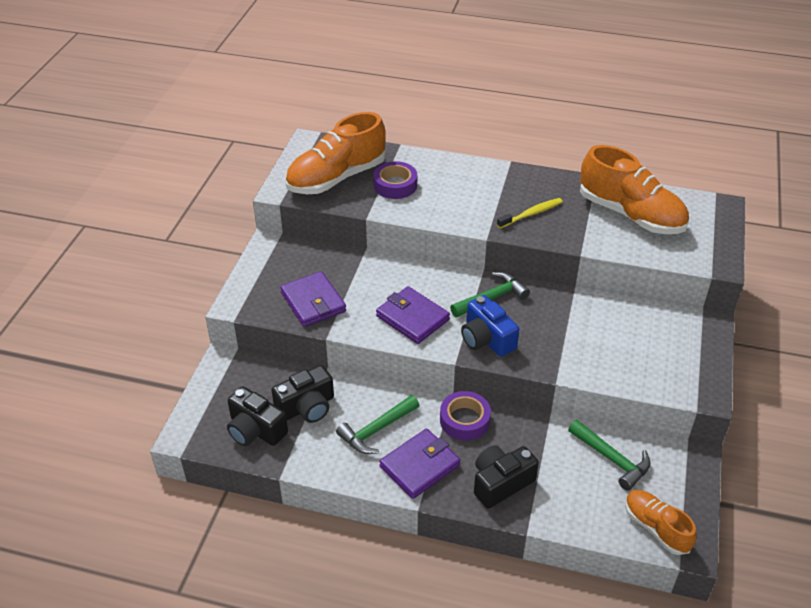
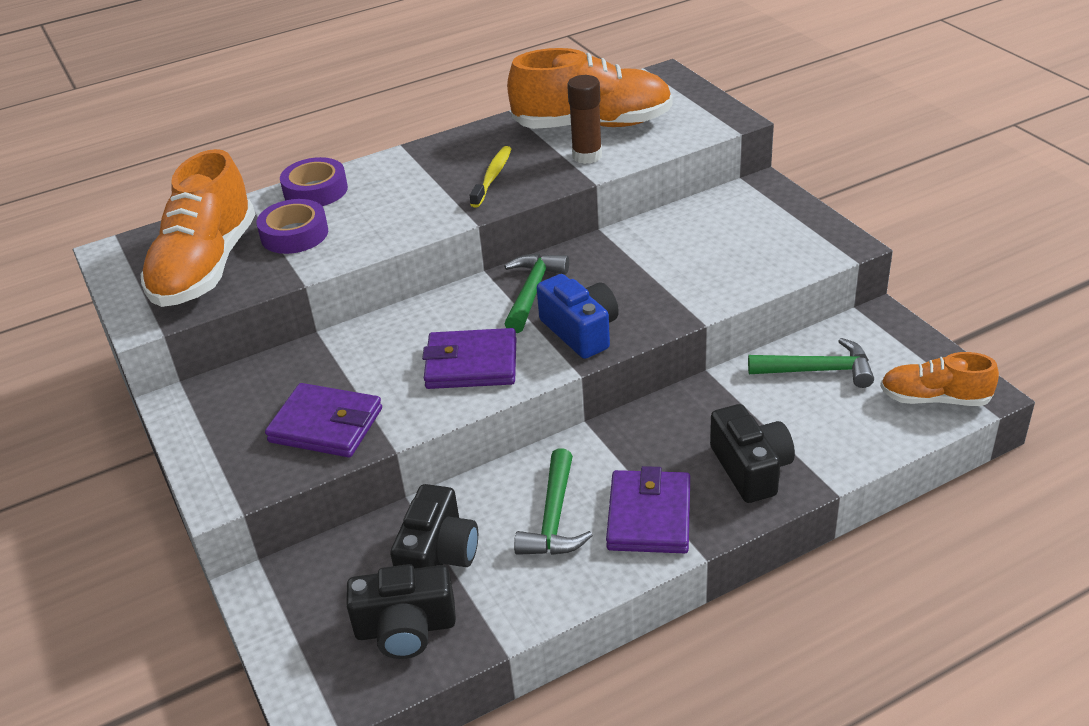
camera: 40 degrees left, 5 degrees down
(464, 420) = (634, 438): purple tape -> purple tape (315, 190)
(486, 339) = (580, 331): blue camera -> blue camera turned 135 degrees counterclockwise
(500, 483) = (751, 469): black camera -> black camera turned 150 degrees clockwise
(599, 233) = (587, 156): none -> brown glue stick

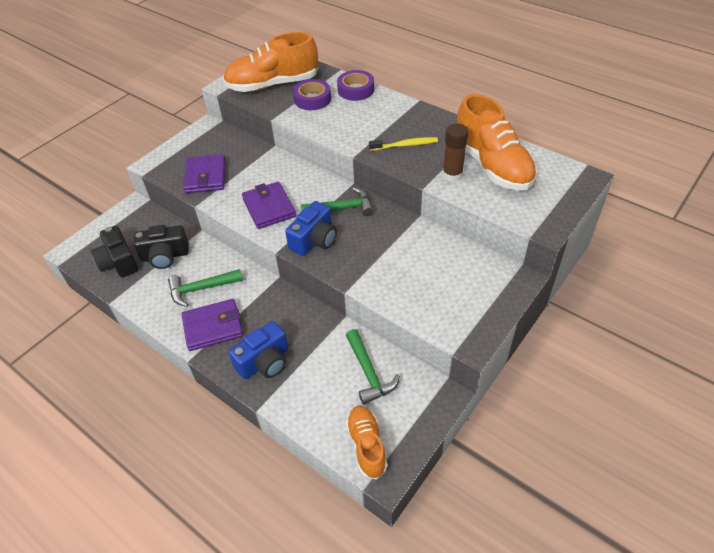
camera: 65 degrees right, 10 degrees up
(751, 469) = (264, 362): black camera -> blue camera

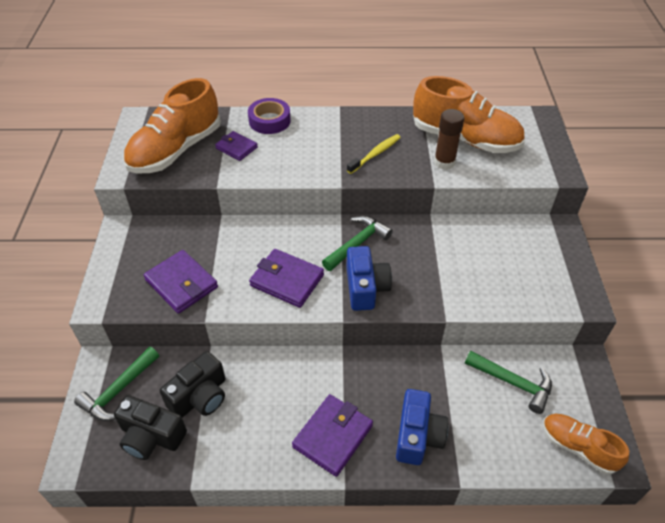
camera: 40 degrees left, 0 degrees up
(201, 289) = (278, 406): green hammer -> green hammer (118, 391)
(312, 99) = (236, 148): purple tape -> purple wallet

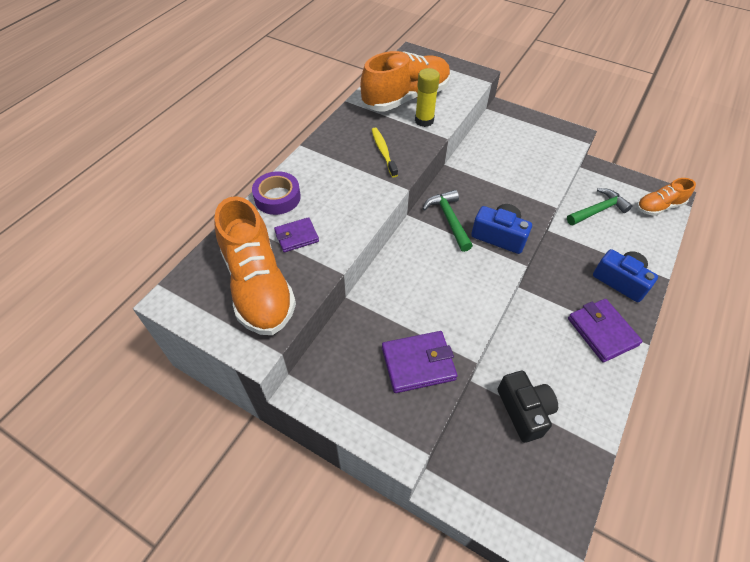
camera: 60 degrees left, 5 degrees up
(118, 391) = (486, 480): green hammer -> none
(151, 436) = (550, 468): black camera -> none
(287, 280) = (461, 282): purple wallet -> none
(444, 162) = (424, 120): brown glue stick -> yellow glue stick

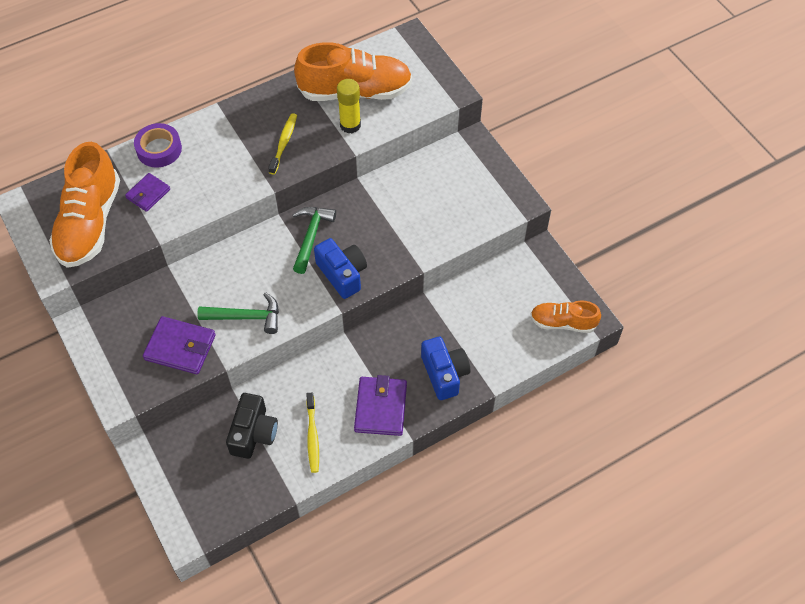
camera: 30 degrees right, 5 degrees up
(296, 236) = (148, 194): purple wallet -> purple wallet turned 60 degrees counterclockwise
(573, 385) = (312, 436): none -> yellow toothbrush
(598, 210) = (494, 296): green hammer -> green hammer (246, 317)

